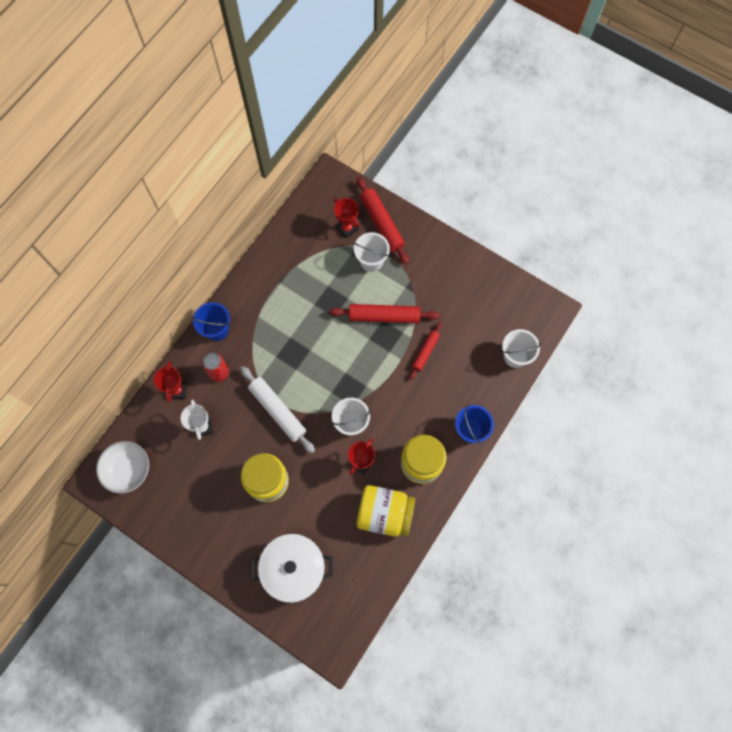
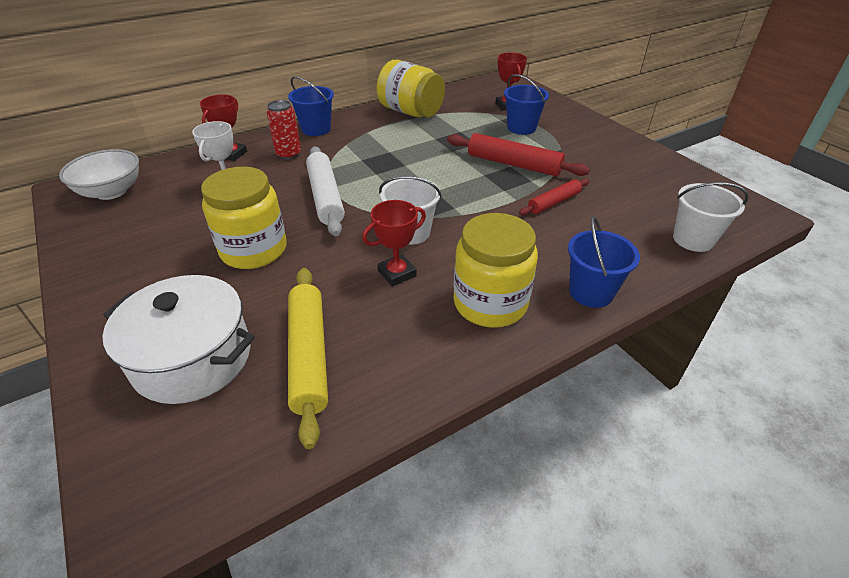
camera: 25 degrees right, 30 degrees down
(349, 540) = (308, 355): none -> yellow rolling pin
(371, 261) = (521, 128): white bucket -> blue bucket
(382, 223) = (548, 110): red rolling pin -> none
(385, 513) = (392, 343): yellow jar -> yellow jar (411, 112)

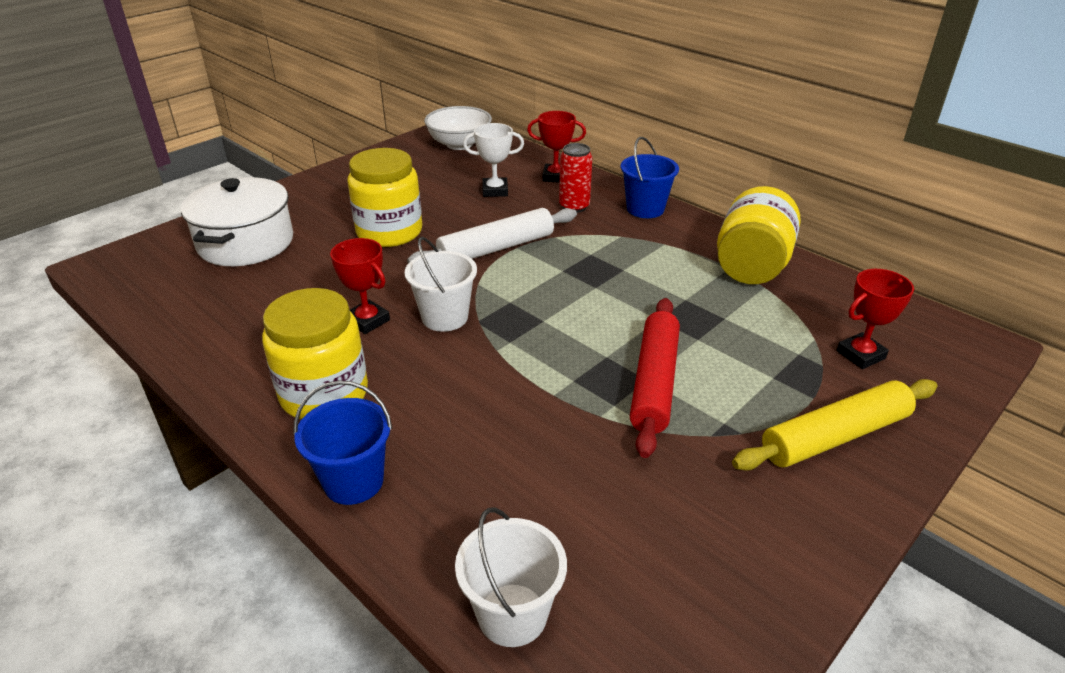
camera: 75 degrees right, 5 degrees down
(308, 355) = (246, 294): yellow rolling pin -> yellow rolling pin (835, 436)
(521, 128) = (786, 379): blue bucket -> none
(554, 202) = (562, 433): red rolling pin -> none

